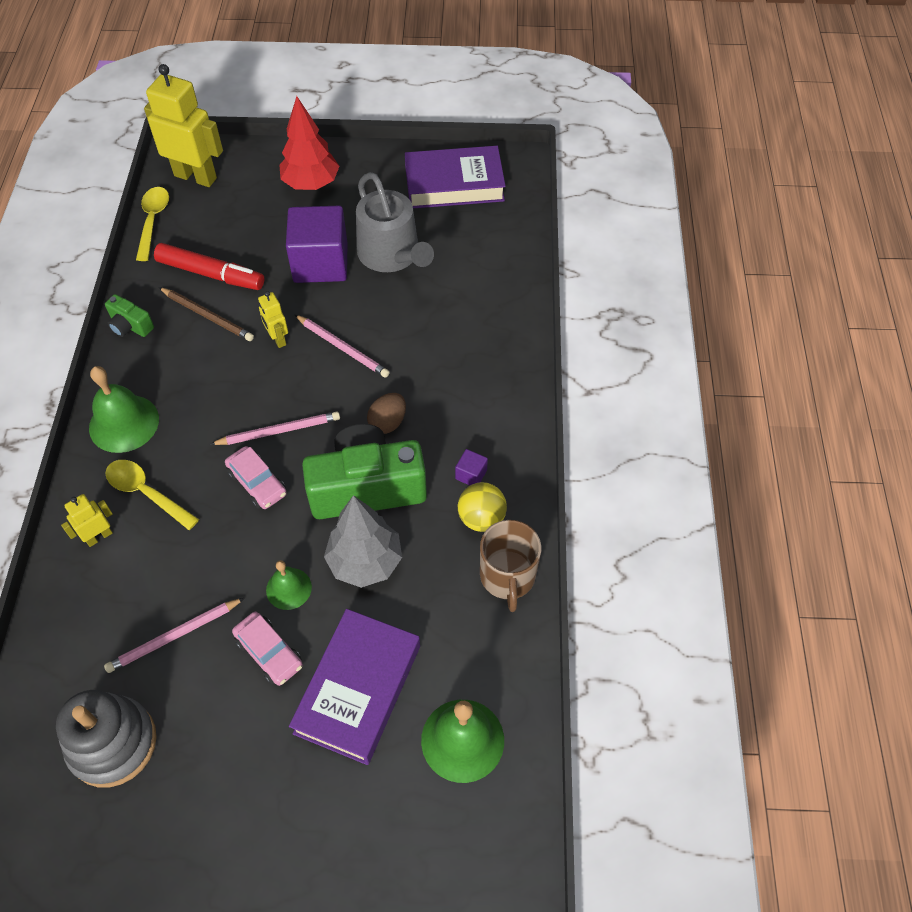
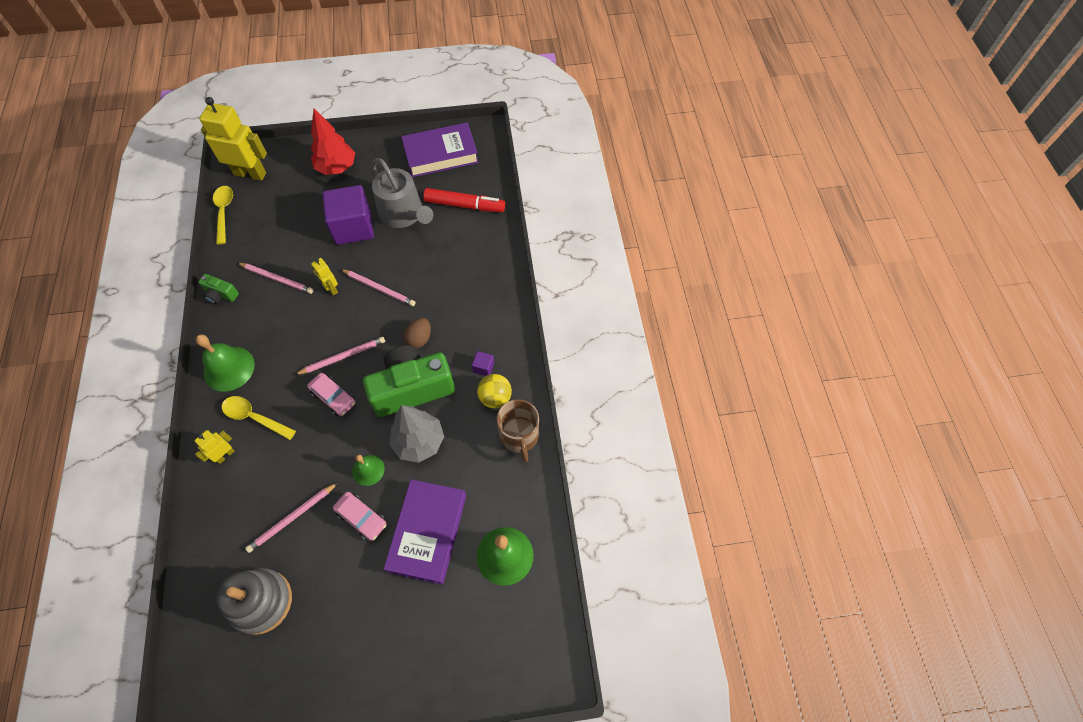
camera: 10 degrees left, 5 degrees up
(208, 316) = (277, 279): brown pencil -> pink pencil
(211, 274) = (274, 247): red marker -> red marker (464, 205)

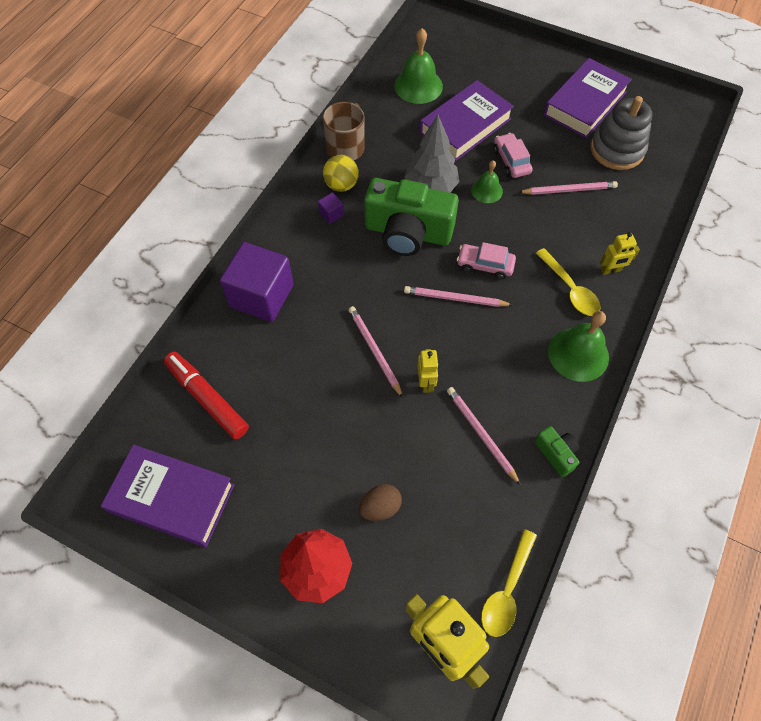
camera: 145 degrees left, 0 degrees up
(318, 649) = (585, 103): none -> purple book
(334, 397) = (485, 265): pink car -> pink car turned 60 degrees counterclockwise
(353, 227) = (354, 452): purple cube -> purple cube (262, 296)
(404, 214) = (283, 432): grey watering can -> none
(419, 339) = (369, 273): brown egg -> brown egg (380, 507)

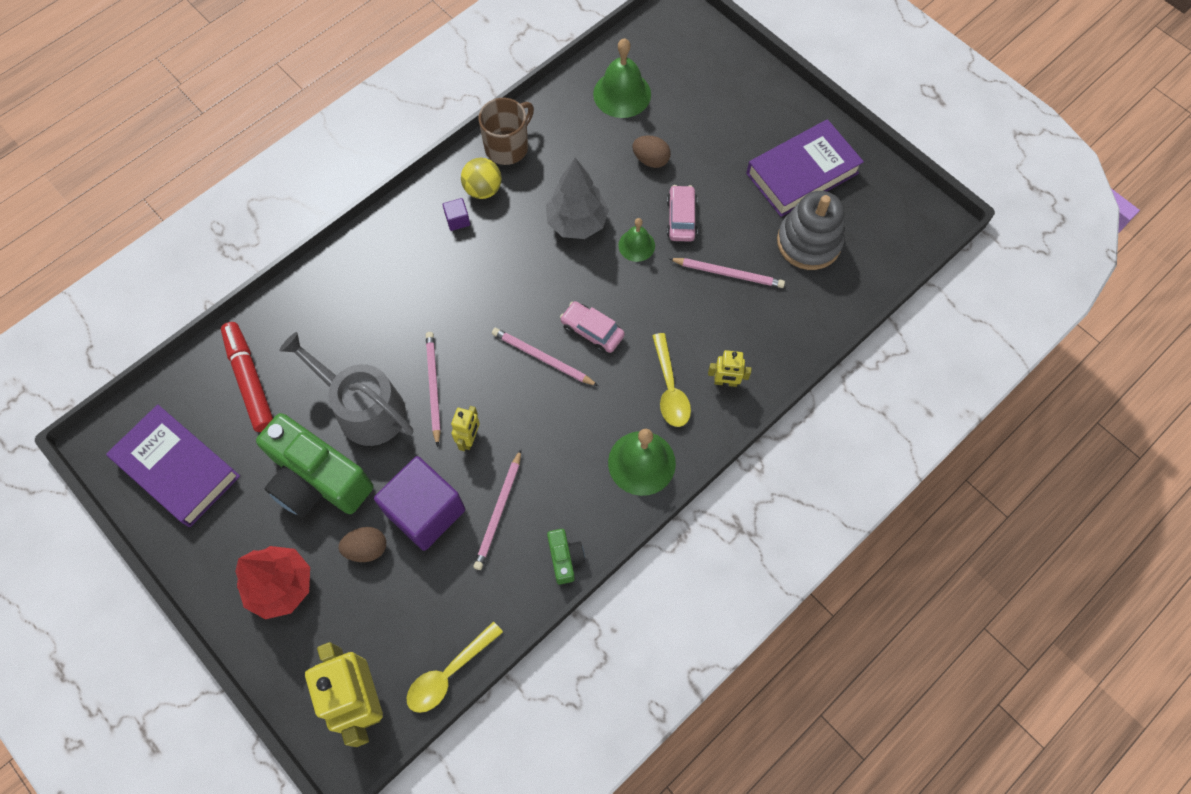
camera: 20 degrees right, 5 degrees up
(262, 296) = (347, 289): purple cube -> purple cube (425, 511)
(322, 388) = (364, 408): none -> grey watering can
(408, 232) = (528, 267): green camera -> green camera (317, 480)
(465, 126) = (650, 160): purple book -> brown egg
(481, 434) = (499, 511): pink pencil -> pink pencil turned 150 degrees counterclockwise

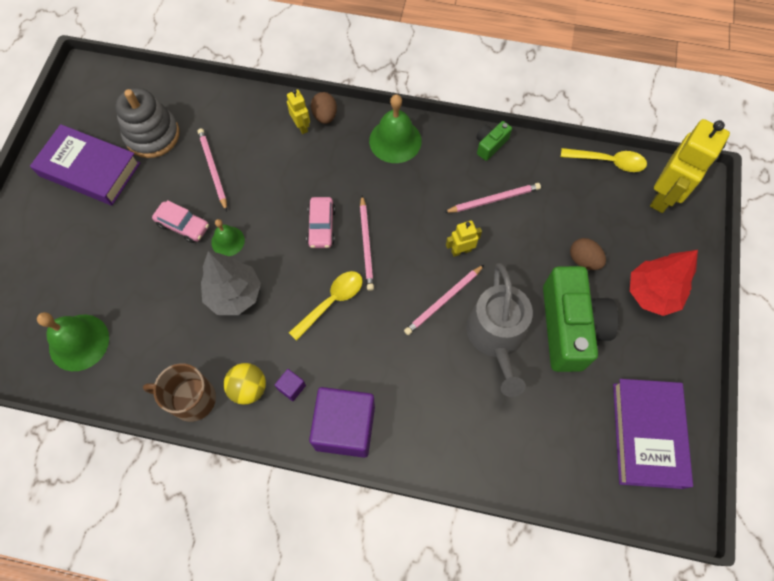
camera: 125 degrees left, 0 degrees up
(250, 380) = (543, 440): red marker -> none
(425, 511) = (531, 242): purple cube -> purple cube (345, 427)
(650, 160) = (138, 278): brown egg -> brown egg (325, 116)
(670, 388) = (330, 154): yellow spoon -> yellow spoon (331, 302)
(681, 218) = (183, 225): pink car -> pink car turned 120 degrees counterclockwise

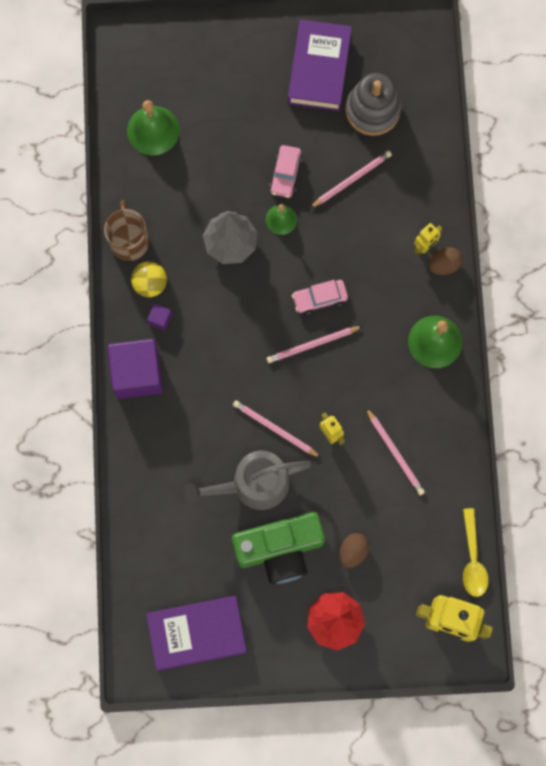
camera: 75 degrees right, 10 degrees up
(331, 302) = (247, 330): yellow spoon -> none
(490, 145) = (458, 436): green camera -> none

